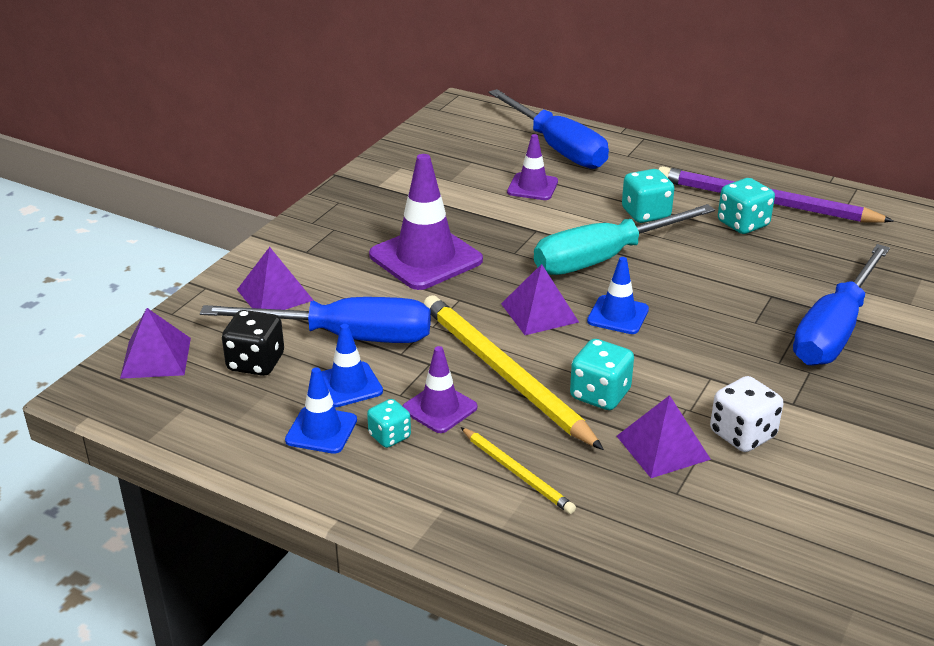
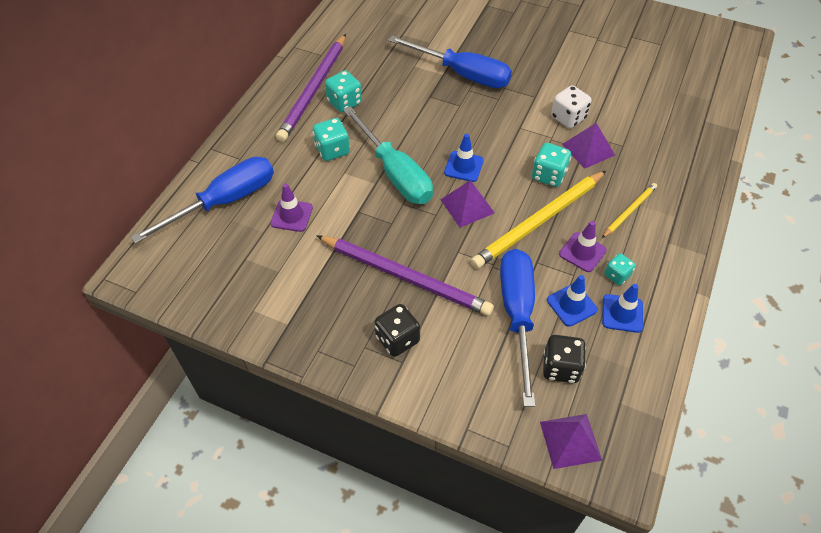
camera: 95 degrees left, 20 degrees up
(275, 295) = (470, 372): purple pyramid -> none
(337, 249) = (397, 339): none -> black dice
(425, 258) = (405, 276): purple traffic cone -> purple pencil

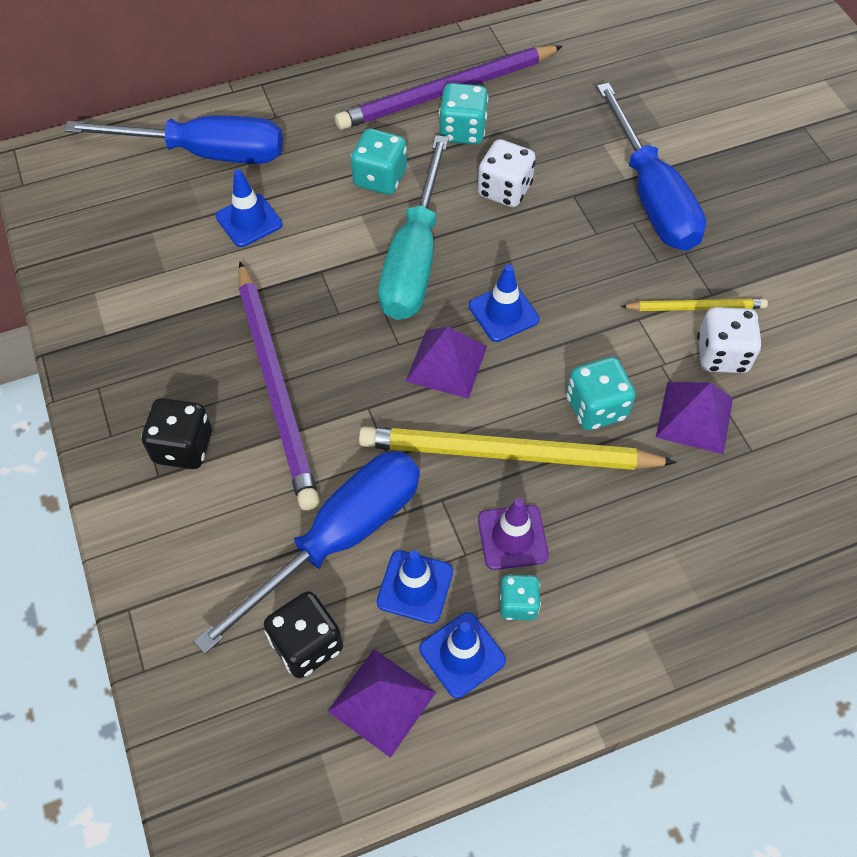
camera: 45 degrees right, 5 degrees up
(291, 215) = (249, 220): purple traffic cone -> blue traffic cone
(397, 115) = (504, 190): none -> white dice
(570, 441) = (210, 734): purple pyramid -> purple pyramid (381, 702)
(629, 211) = (643, 541): yellow pencil -> yellow pencil (695, 307)

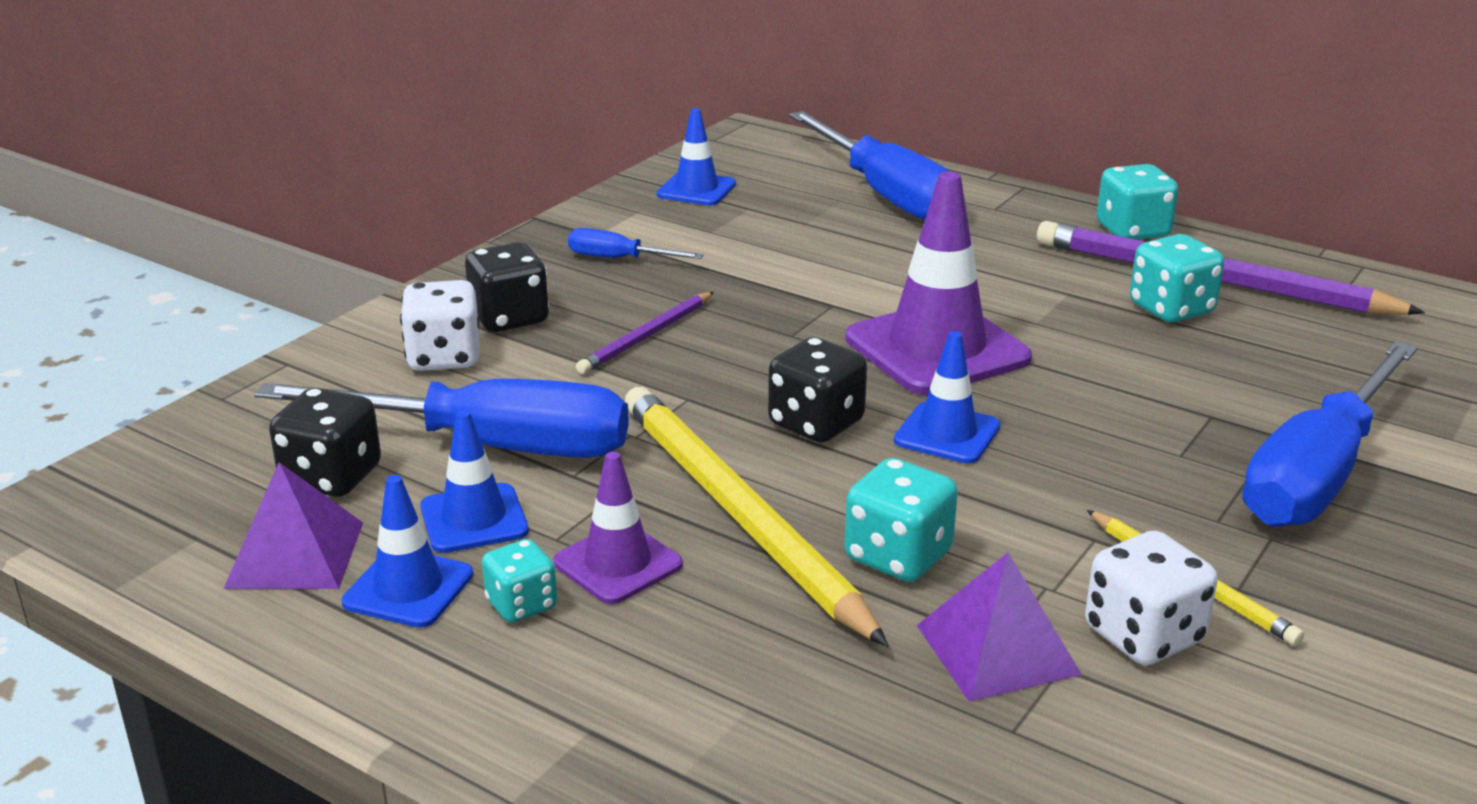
camera: 55 degrees right, 30 degrees down
(156, 342) = (619, 259): none -> blue screwdriver
(249, 220) = (837, 245): blue traffic cone -> blue traffic cone (696, 189)
(276, 385) = (647, 336): purple pencil -> purple pencil, size x0.51
(380, 178) = (1013, 289): turquoise dice -> turquoise dice (1132, 231)
(414, 258) = (937, 349): turquoise screwdriver -> purple traffic cone
(446, 363) = (816, 423): purple pyramid -> black dice
(504, 190) = (1133, 367): white dice -> white dice (444, 358)

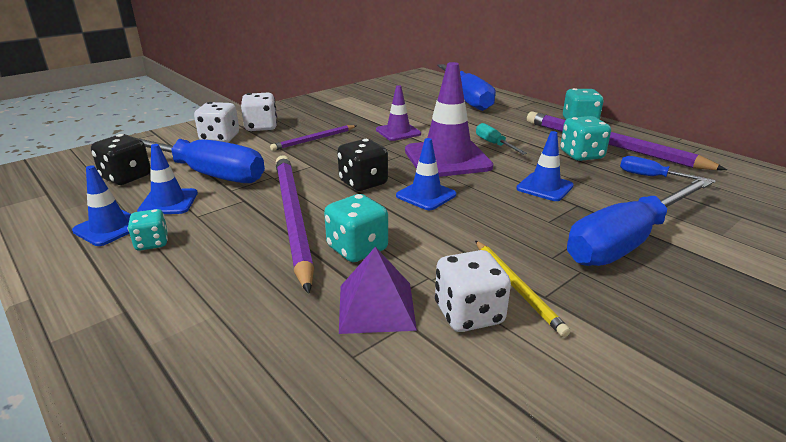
camera: 15 degrees right, 0 degrees up
(295, 554) = (78, 206): purple pyramid -> none
(509, 318) = (261, 127): black dice -> white dice
(618, 564) = (214, 231): purple traffic cone -> purple traffic cone (398, 132)
(619, 259) = (327, 111): blue screwdriver -> blue screwdriver (652, 177)
(696, 189) = (382, 90): blue traffic cone -> blue traffic cone (544, 187)
(740, 515) = (292, 218): yellow pencil -> purple pencil
(1003, 304) = (494, 144): none -> turquoise screwdriver

